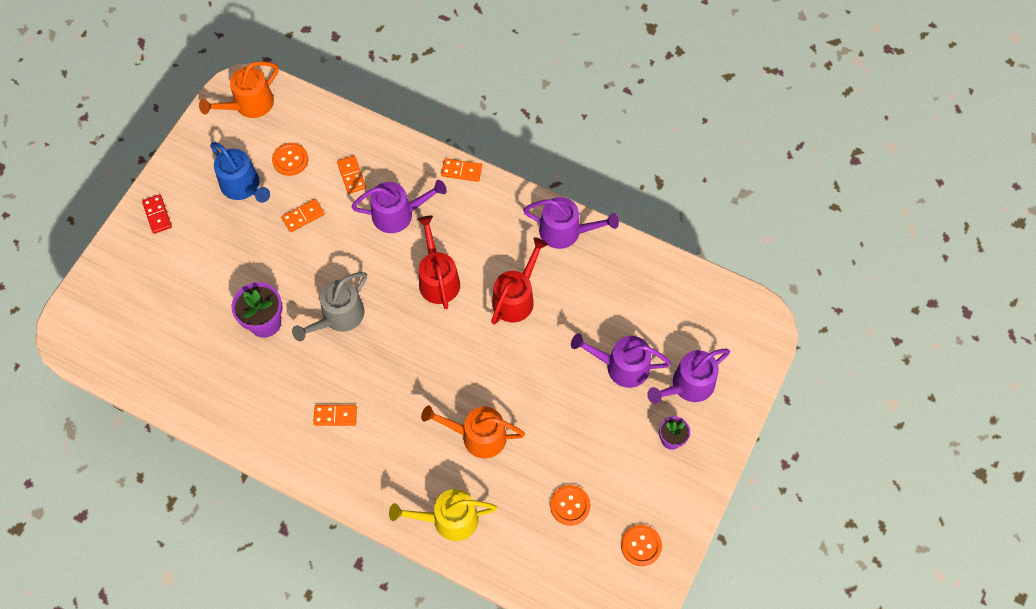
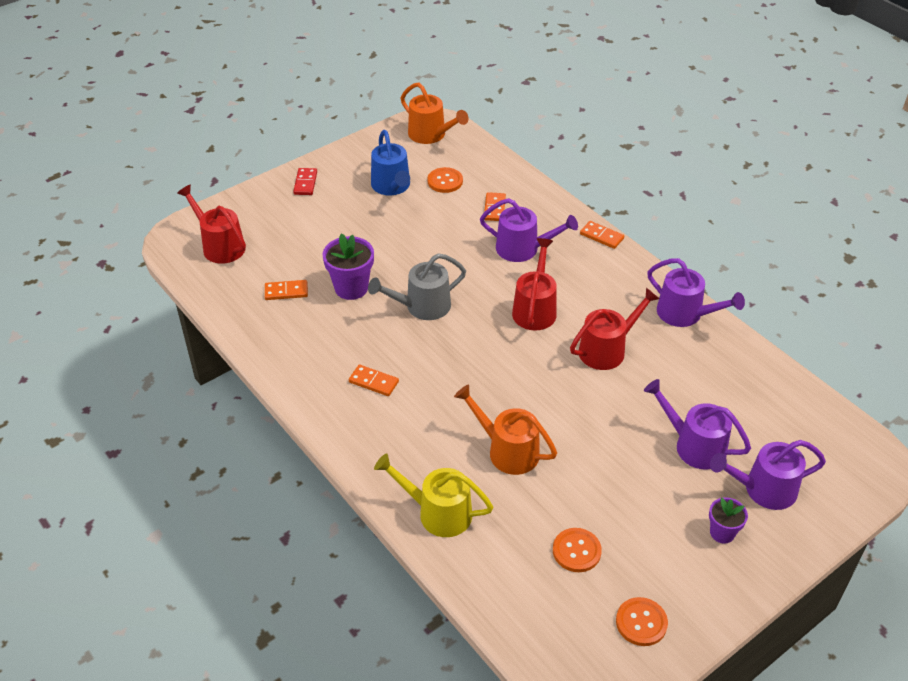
camera: 25 degrees right, 20 degrees down
(116, 324) = (220, 246): none -> red watering can
(249, 105) = (431, 135): orange watering can -> orange watering can turned 120 degrees counterclockwise
(303, 216) = (433, 223): orange domino -> orange domino (286, 291)

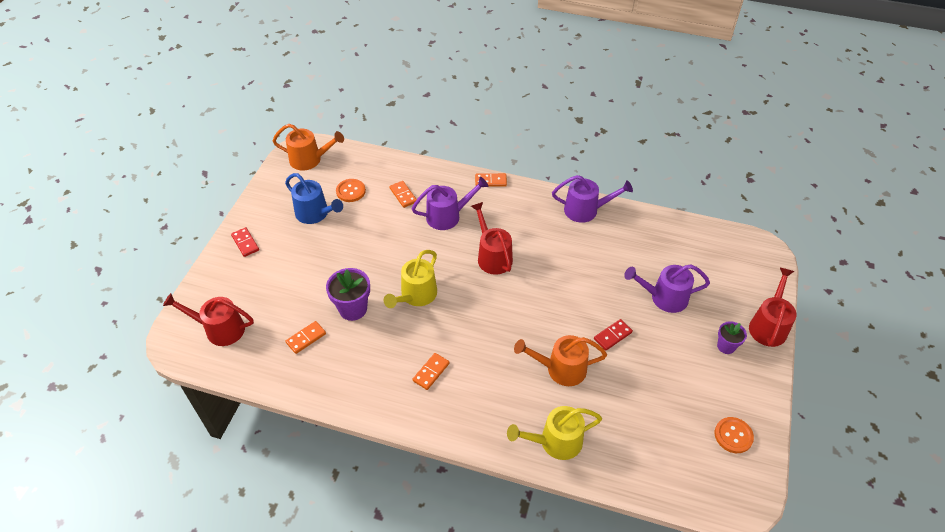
camera: 35 degrees left, 5 degrees up
(374, 382) = (431, 372): orange domino -> orange domino turned 45 degrees counterclockwise
(422, 306) = (416, 296): grey watering can -> yellow watering can
(576, 551) = (659, 412): orange button -> none
(595, 450) = (612, 336): none -> red domino
(607, 349) = (561, 260): red watering can -> red watering can (768, 325)
(763, 489) = (723, 304): purple watering can -> none

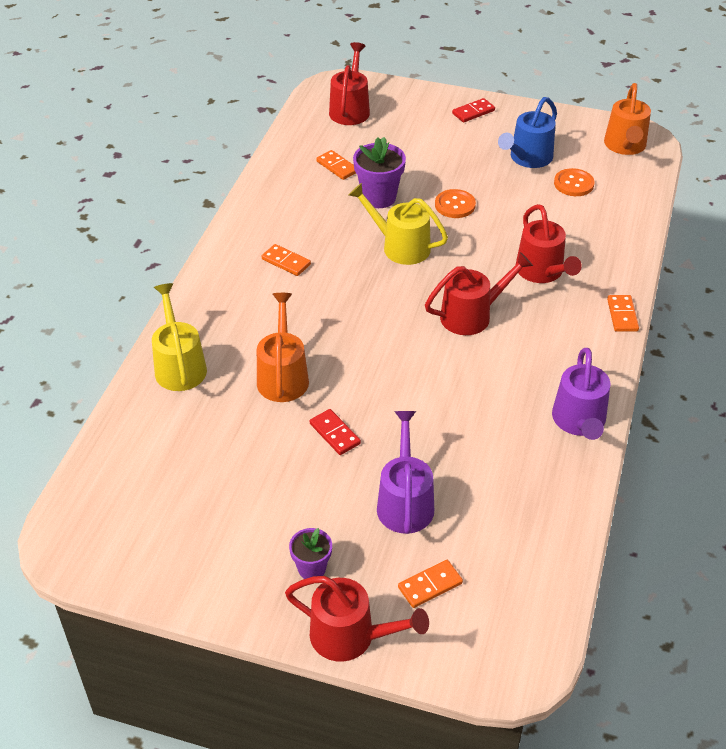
camera: 90 degrees right, 5 degrees down
(403, 195) = (575, 229): orange domino -> orange domino (430, 585)
(448, 216) = (542, 272): purple watering can -> red watering can
(733, 435) = (161, 551): orange button -> orange button (455, 205)

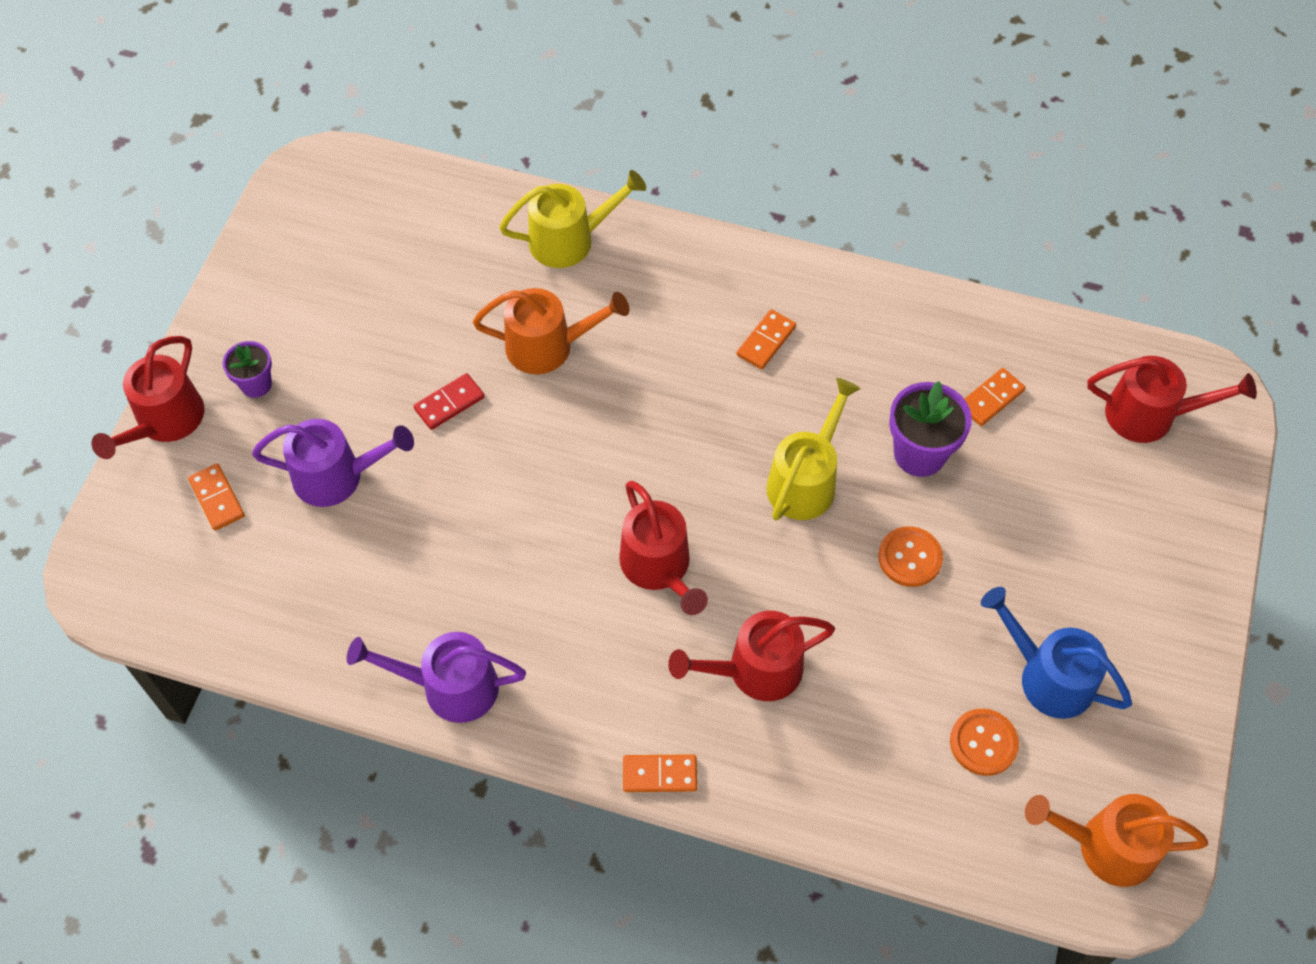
camera: 90 degrees right, 15 degrees up
(473, 112) = (1173, 600): red domino -> none

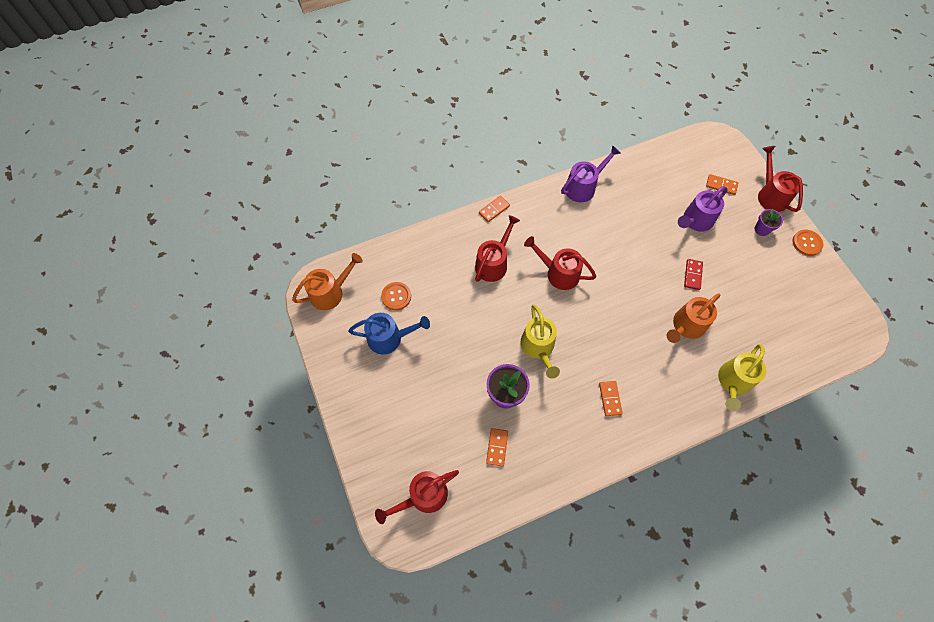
camera: 140 degrees right, 5 degrees up
(910, 558) = (474, 346): orange button -> orange button (806, 243)

